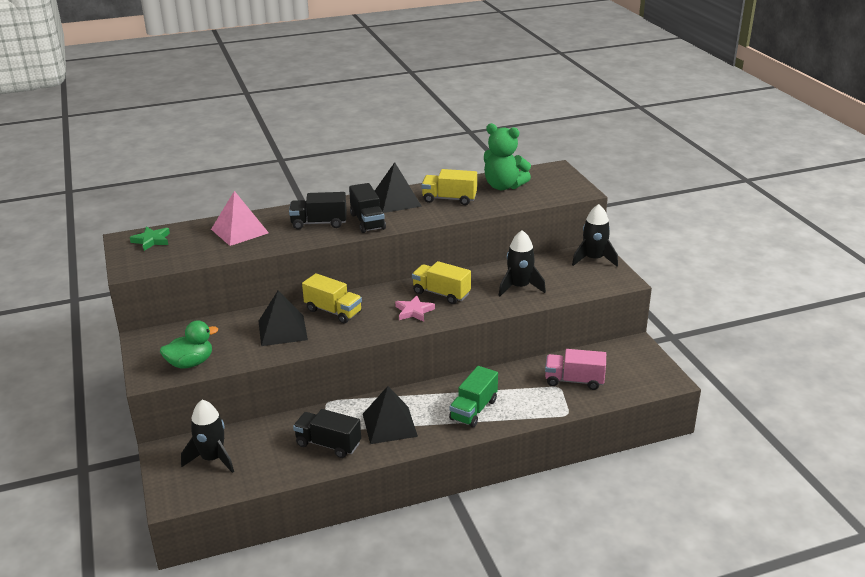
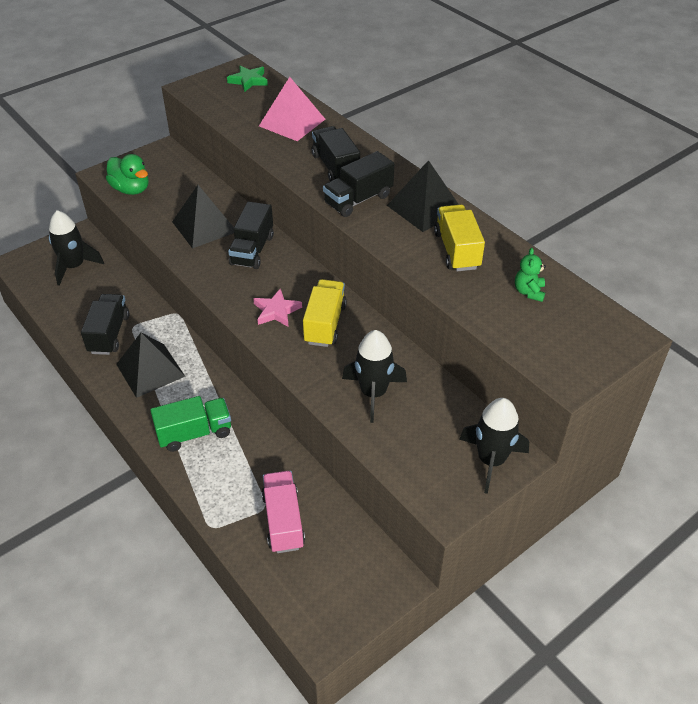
camera: 70 degrees right, 15 degrees up
(333, 311) = (252, 250): yellow truck -> black truck
(473, 410) = (194, 433): green truck -> green truck turned 150 degrees clockwise
(503, 186) = (529, 292): green teddy bear -> green teddy bear, size x0.48

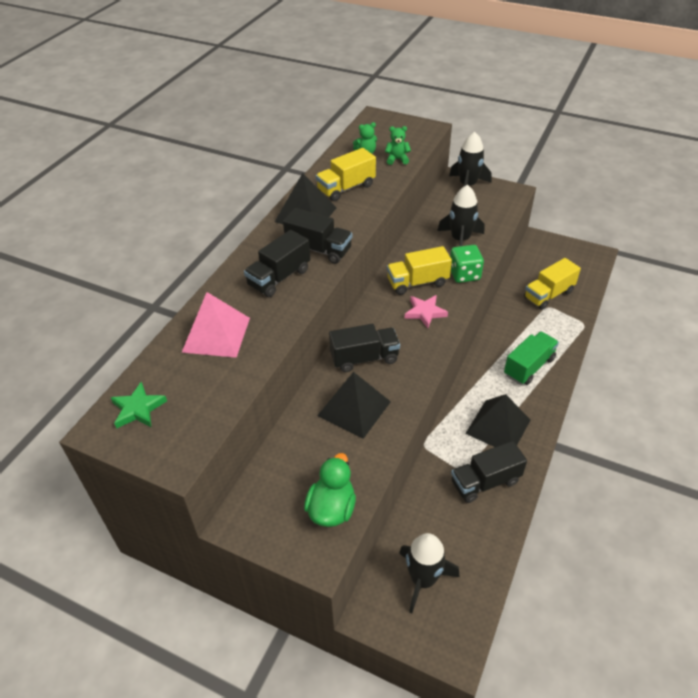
camera: 115 degrees left, 0 degrees up
(194, 433) = (529, 367): green truck -> green truck turned 90 degrees clockwise
(283, 521) = (548, 295): pink truck -> yellow truck
(309, 367) = (464, 274): none -> green dice
(497, 314) = (397, 159): none -> green teddy bear

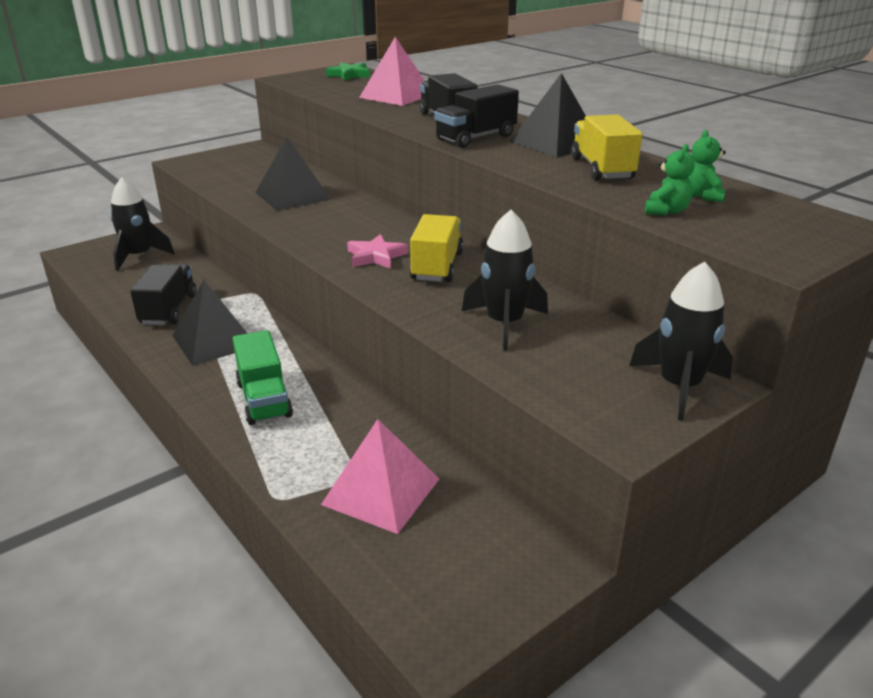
camera: 115 degrees right, 15 degrees down
(331, 509) = (212, 171): green duck -> none
(364, 358) = (348, 212): black truck -> none
(464, 274) = (418, 301): green dice -> none
(548, 295) = (381, 491): yellow truck -> pink pyramid

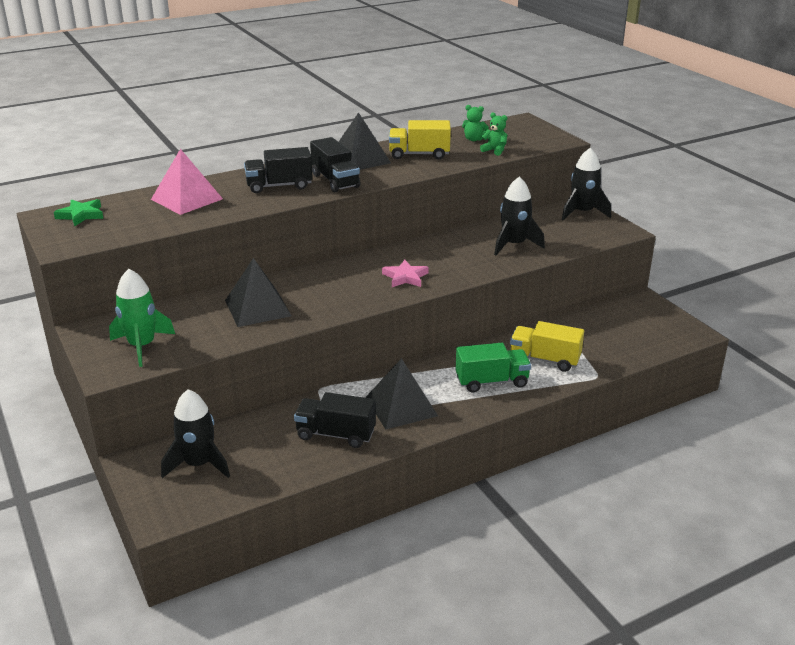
camera: 80 degrees left, 0 degrees up
(223, 166) = (142, 346): none -> green rocket
(381, 491) = (591, 342): pink pyramid -> none
(437, 266) = (429, 257): yellow truck -> yellow truck (544, 359)

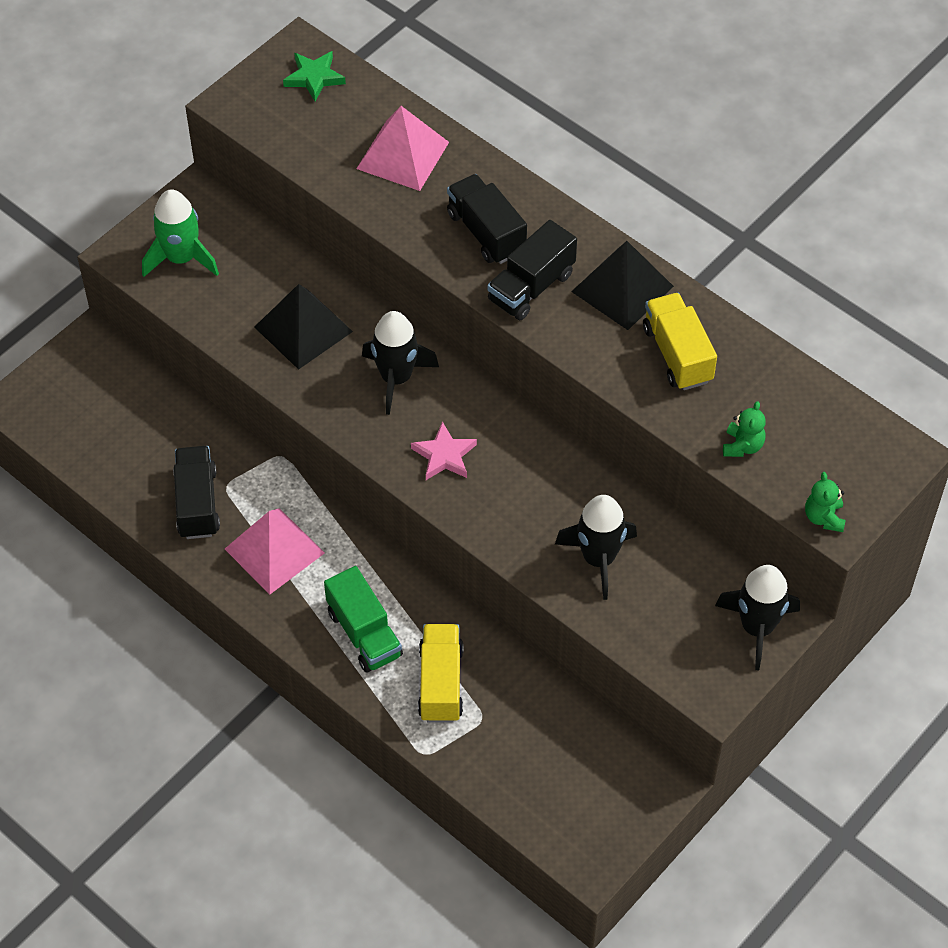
camera: 70 degrees right, 25 degrees up
(199, 464) = (104, 399): black rocket -> black rocket (396, 378)
(401, 406) = (274, 550): black pyramid -> pink pyramid
(474, 139) = (777, 407): green teddy bear -> green teddy bear (823, 517)

